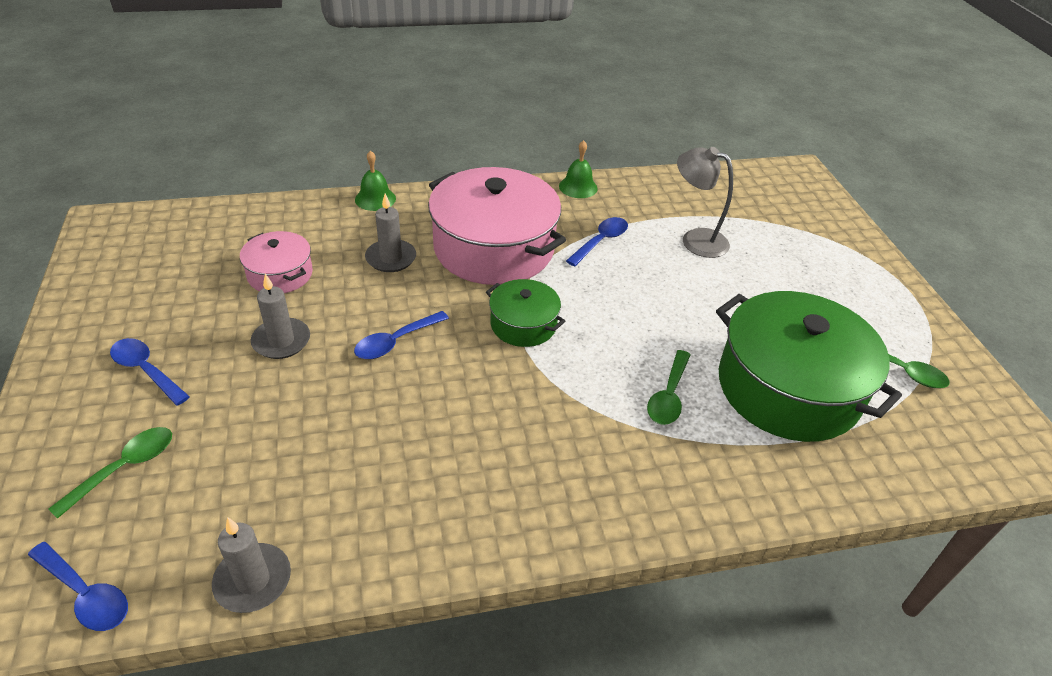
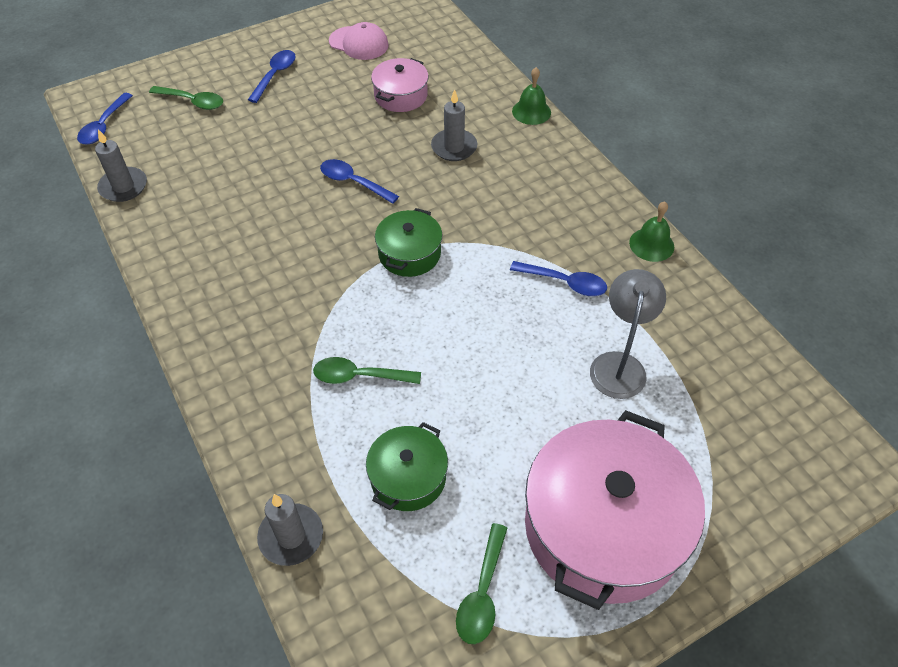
camera: 75 degrees right, 10 degrees up
(155, 284) = (359, 43): none -> pink cap
(281, 341) = (328, 123): grey candle -> grey candle (291, 536)
(494, 248) = (506, 207): pink pot -> pink pot (603, 527)
(788, 388) = (408, 477): green pot -> green pot, size x0.50

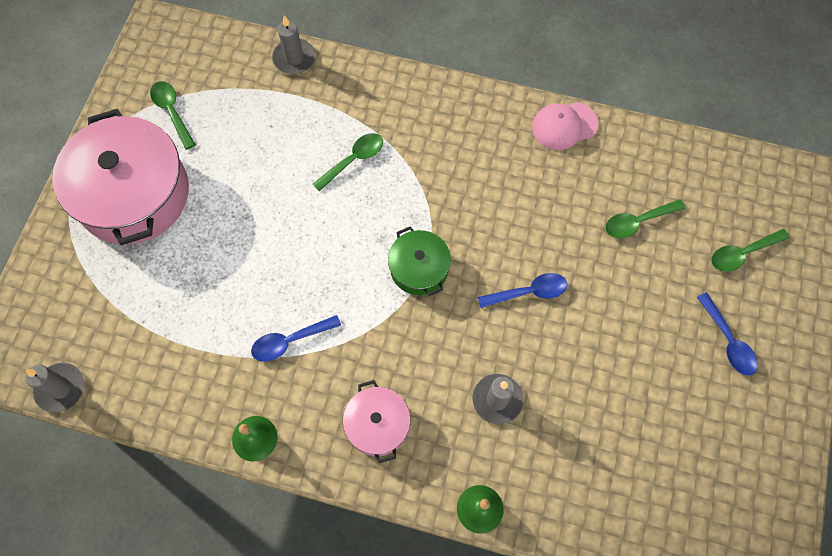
camera: 135 degrees right, 15 degrees up
(104, 126) = (762, 174): blue spoon -> none
(123, 187) = (668, 145): grey candle -> grey candle (60, 388)
(221, 163) = (638, 221): none -> green spoon
(359, 43) = (720, 451): pink cap -> pink cap (564, 126)
(401, 95) = (605, 419): pink pot -> pink pot (377, 425)
(408, 477) = (265, 132): green pot -> none
(619, 364) = (200, 306): grey lamp -> none

